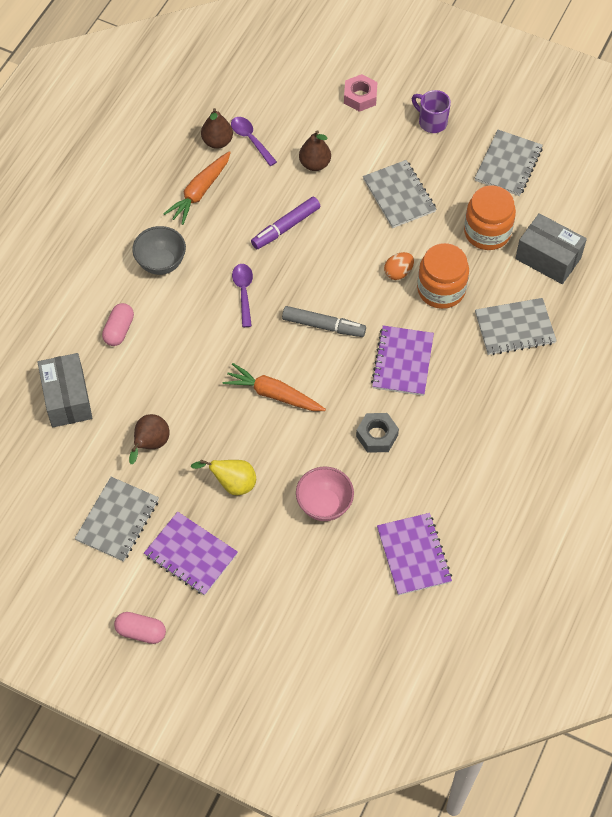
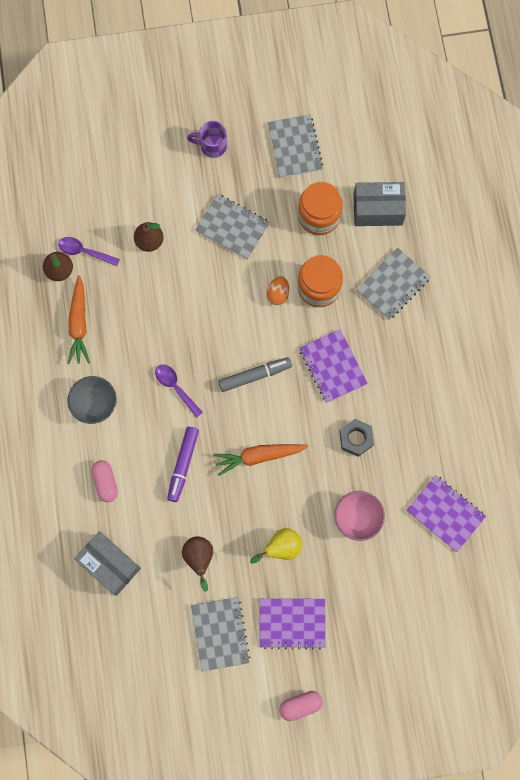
camera: 35 degrees left, 15 degrees up
(285, 227) = (167, 311): purple marker -> purple marker (183, 465)
(360, 97) = (141, 158): pink nut -> none

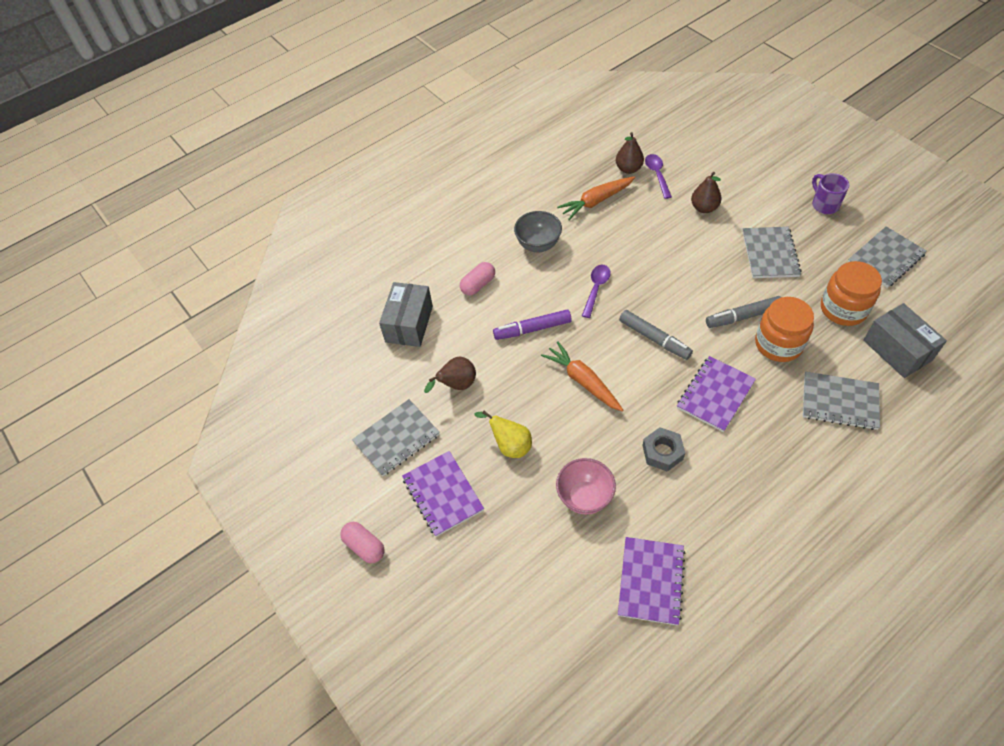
camera: 65 degrees right, 20 degrees down
(278, 294) = (743, 316): orange egg -> grey marker

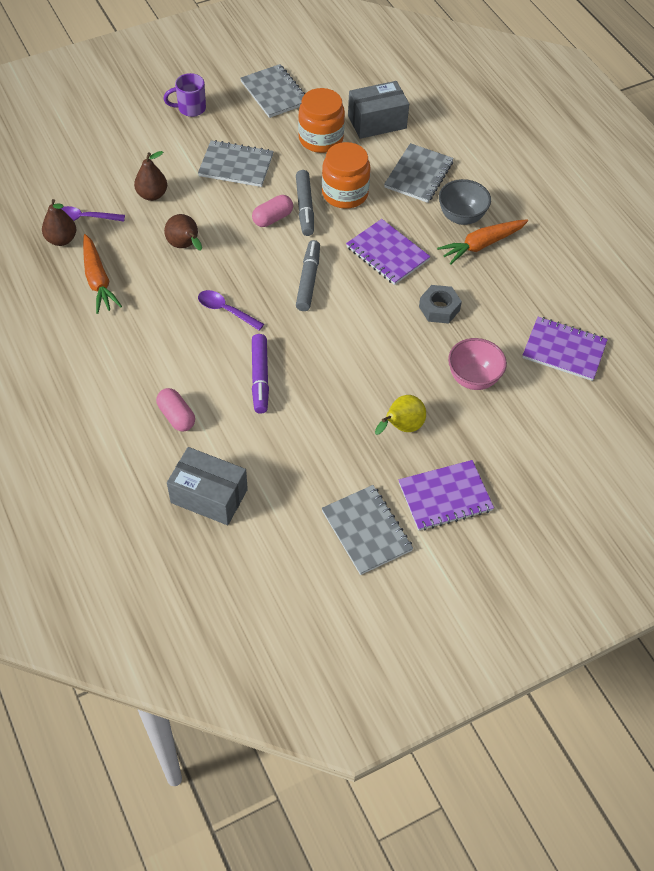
camera: 85 degrees left, 0 degrees up
(364, 546) = (491, 578): pink capsule -> pink capsule (272, 218)
(456, 385) = (312, 462): brown pear -> brown pear (185, 246)
(538, 245) = (140, 347): grey bowl -> grey bowl (461, 217)
(583, 381) = (341, 349): orange carrot -> orange carrot (482, 245)
(654, 339) = (308, 280): grey marker -> grey marker turned 45 degrees counterclockwise

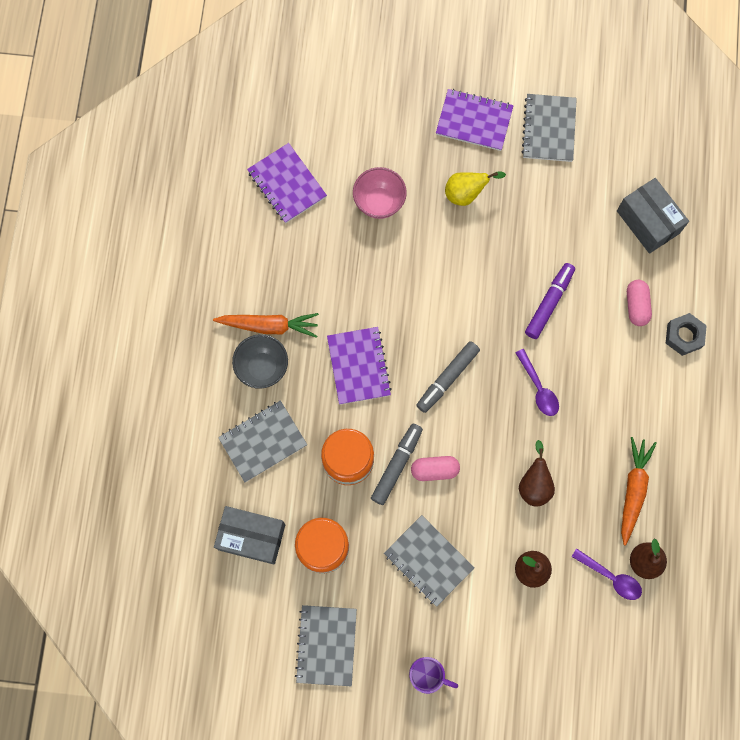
camera: 145 degrees left, 20 degrees up
(439, 308) = (356, 283): grey nut -> grey nut (684, 336)

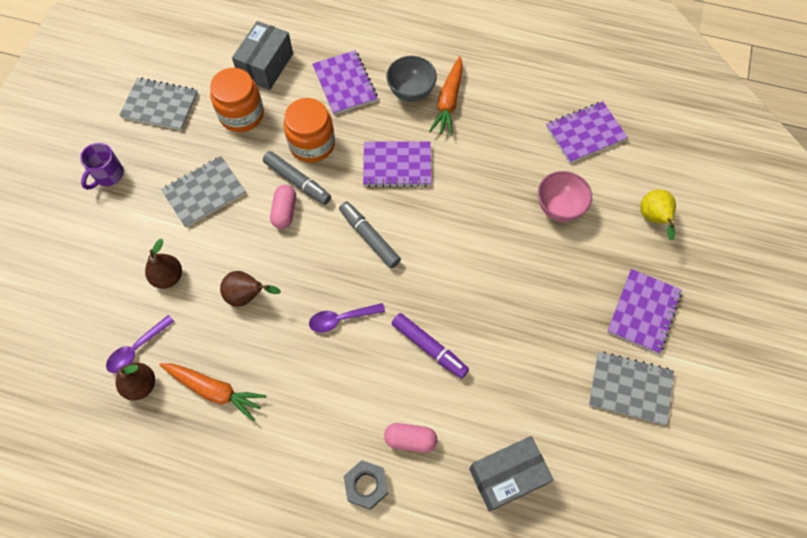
camera: 100 degrees right, 10 degrees down
(263, 441) = (345, 84): grey notebook -> purple notebook
(466, 194) = (560, 289): yellow pear -> yellow pear (653, 219)

